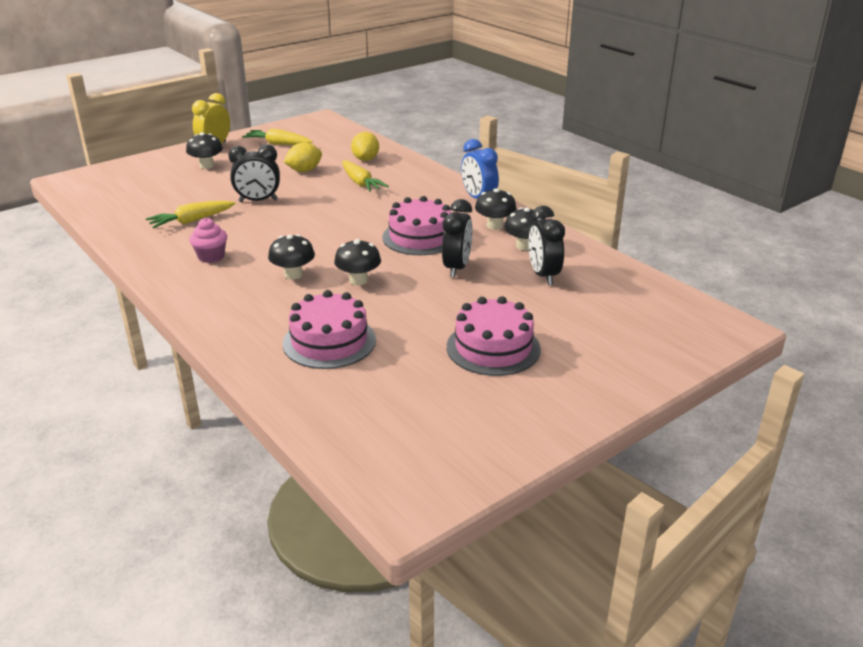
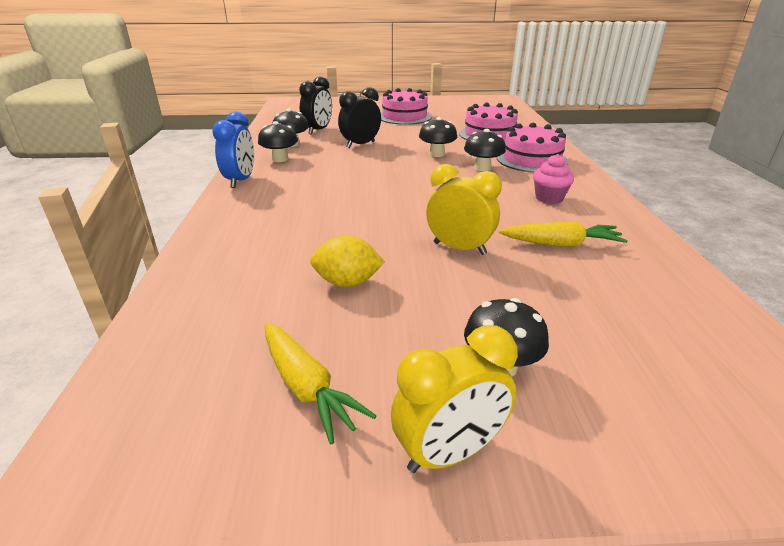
camera: 145 degrees left, 0 degrees up
(258, 200) = (459, 248): black clock -> yellow clock
(360, 183) = (309, 234): yellow carrot -> none
(365, 159) = (237, 273): yellow lemon -> none
(420, 237) = (349, 166): pink cake -> pink cake (531, 160)

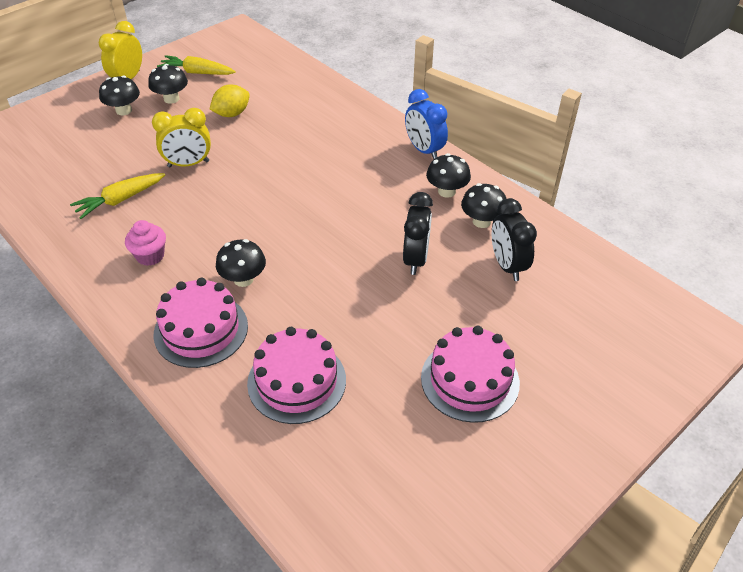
camera: 140 degrees right, 15 degrees up
(437, 154) = (314, 284): black mushroom -> black mushroom (171, 99)

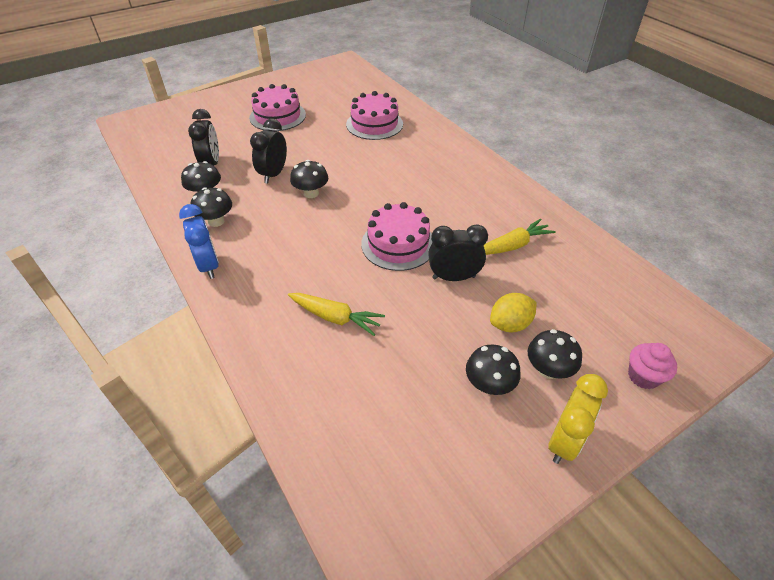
camera: 170 degrees left, 0 degrees up
(150, 256) = (474, 196): pink cupcake -> pink cupcake (643, 376)
(188, 164) = (453, 277): yellow clock -> black clock
(197, 72) = (458, 442): yellow carrot -> yellow carrot (335, 317)
(201, 330) = (431, 151): pink cake -> pink cake (398, 244)
(232, 114) = (407, 345): yellow lemon -> yellow lemon (510, 324)
(243, 279) = (402, 175): black mushroom -> black mushroom (311, 193)

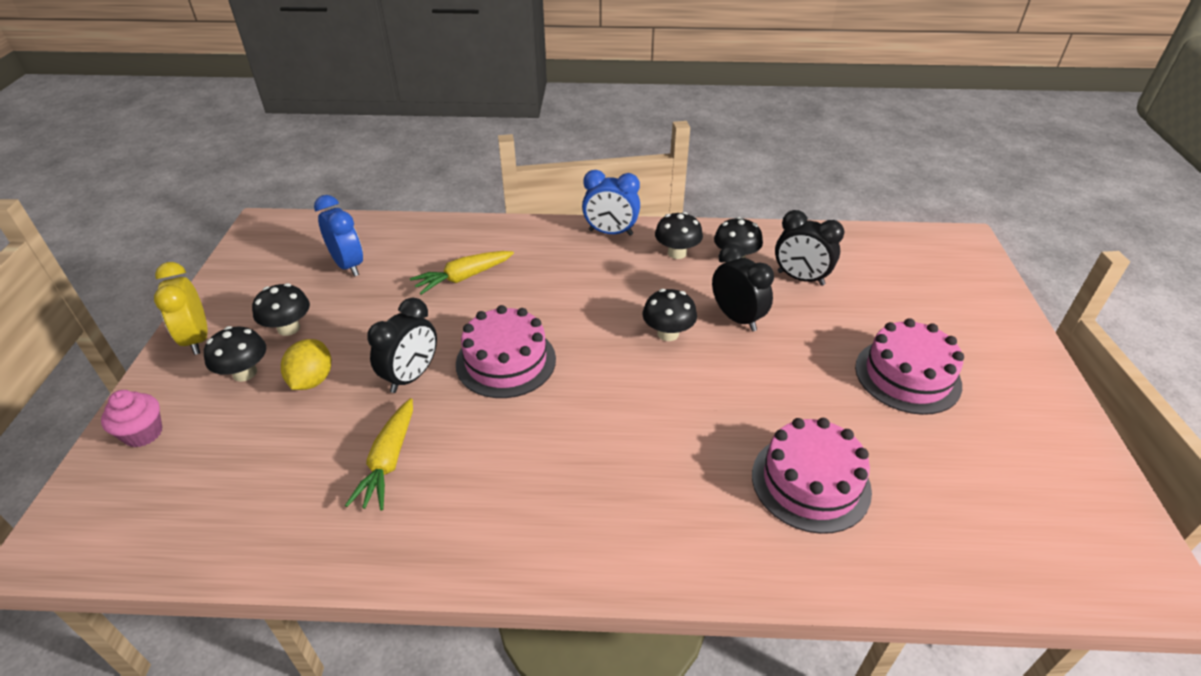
camera: 125 degrees right, 5 degrees down
(386, 413) = (348, 265): none -> blue clock

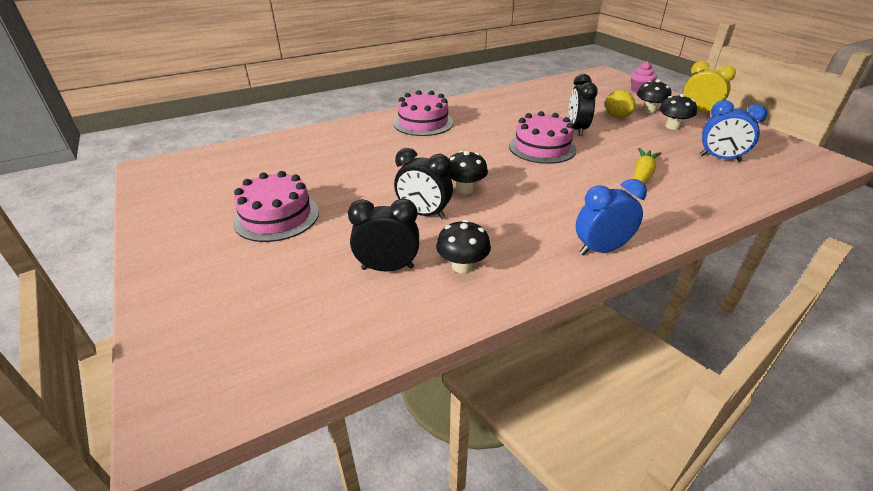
camera: 150 degrees right, 5 degrees down
(388, 461) = (535, 109): yellow carrot -> none
(677, 253) = (520, 251): black mushroom -> none
(810, 482) = (335, 152): pink cake -> pink cake (423, 123)

